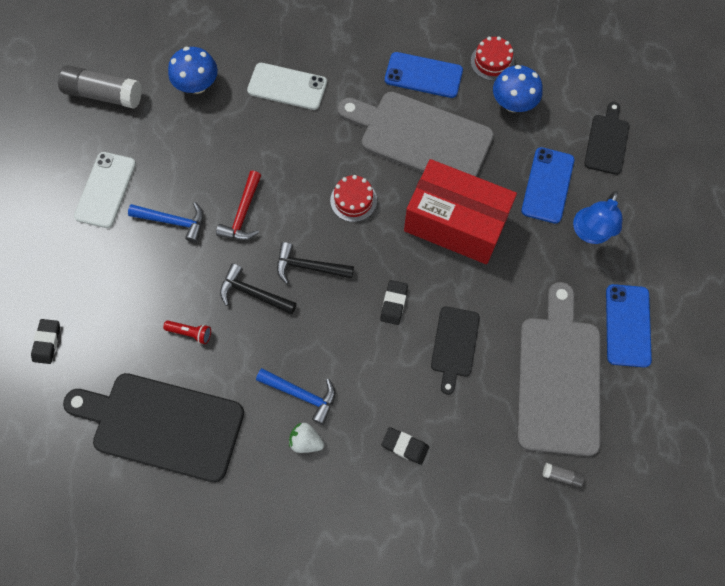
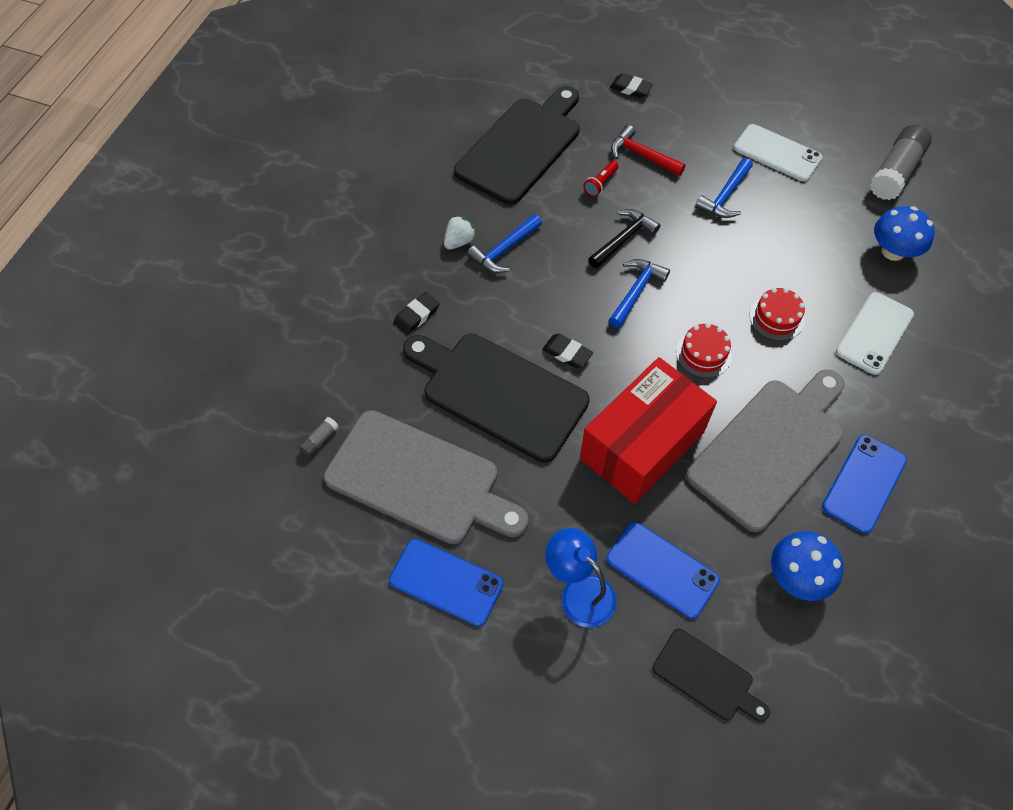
camera: 110 degrees right, 10 degrees down
(243, 214) = (716, 252): red hammer -> red hammer (642, 155)
(308, 267) = (636, 291): black hammer -> blue hammer
(454, 345) = (499, 393): black cutting board -> black cutting board, size x1.95
(492, 62) = (871, 576): red cake -> red cake (776, 317)

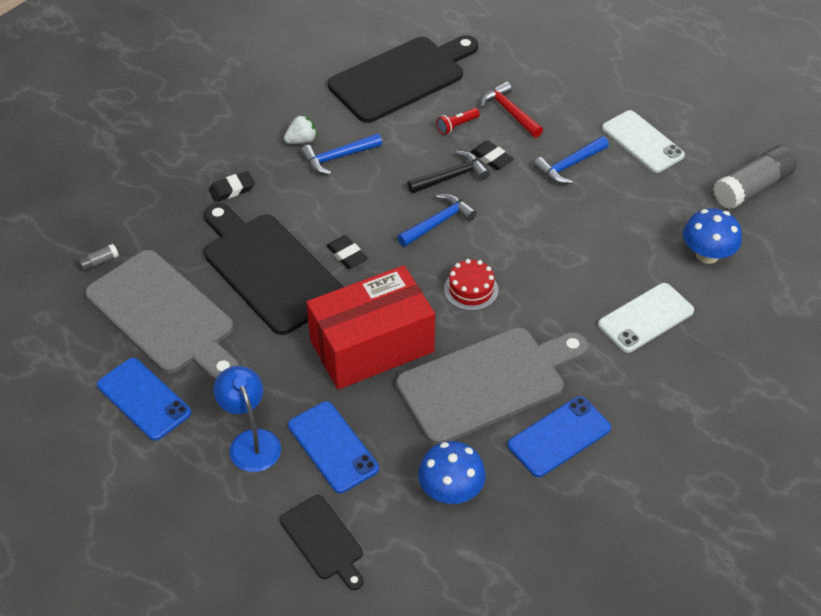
camera: 20 degrees right, 10 degrees down
(631, 88) = (532, 53): black eraser -> black eraser (492, 158)
(776, 317) = (558, 279): red cake -> none

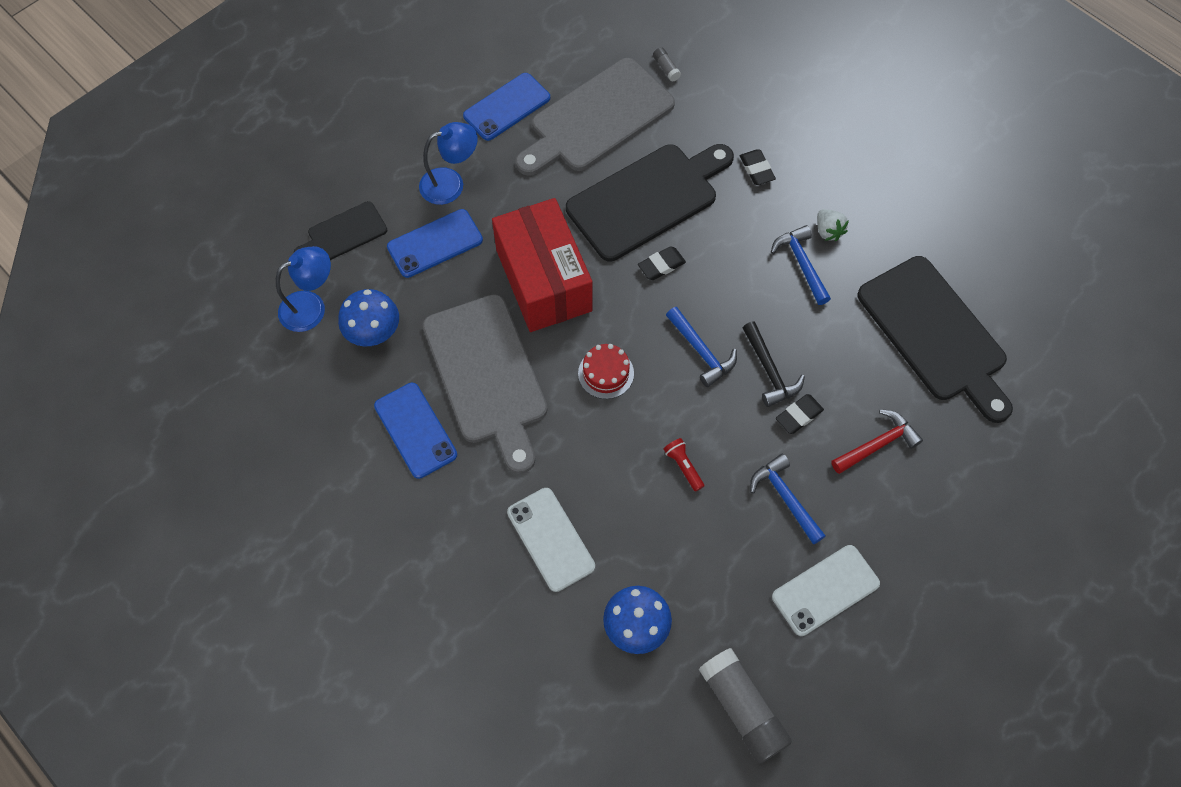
camera: 95 degrees right, 15 degrees up
(426, 558) = (311, 307): none -> blue lamp
(457, 126) = (852, 384): red flashlight -> red flashlight (683, 466)

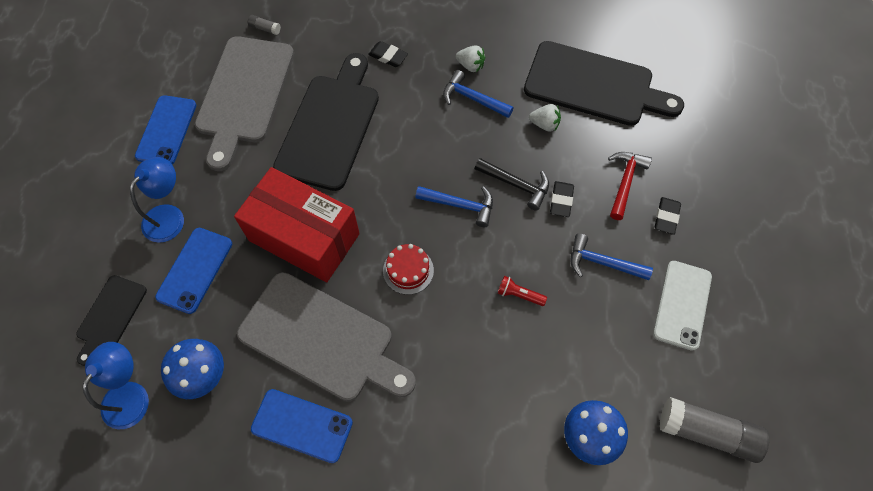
camera: 40 degrees left, 0 degrees up
(550, 539) = (475, 424): white phone -> none
(661, 265) = (380, 165): black eraser -> black eraser (666, 217)
(849, 336) = (544, 124): none -> white strawberry

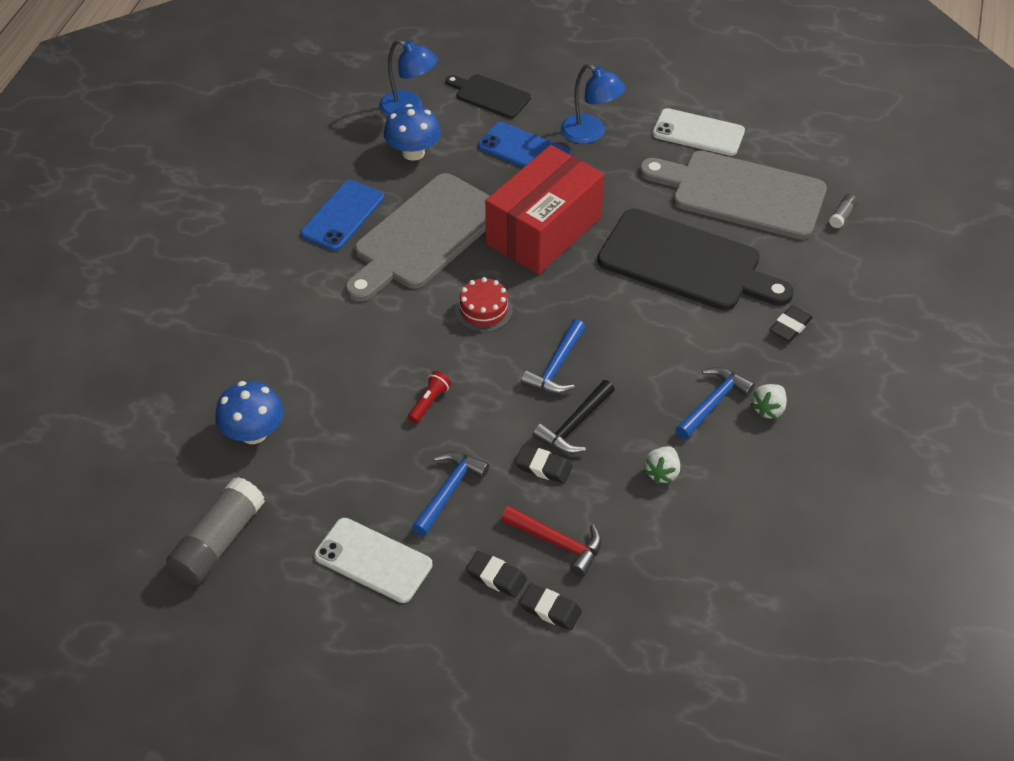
camera: 100 degrees right, 15 degrees down
(166, 130) = (698, 133): blue phone -> white phone
(594, 85) = (721, 544): black cutting board -> none
(680, 179) = (550, 609): none -> black eraser

